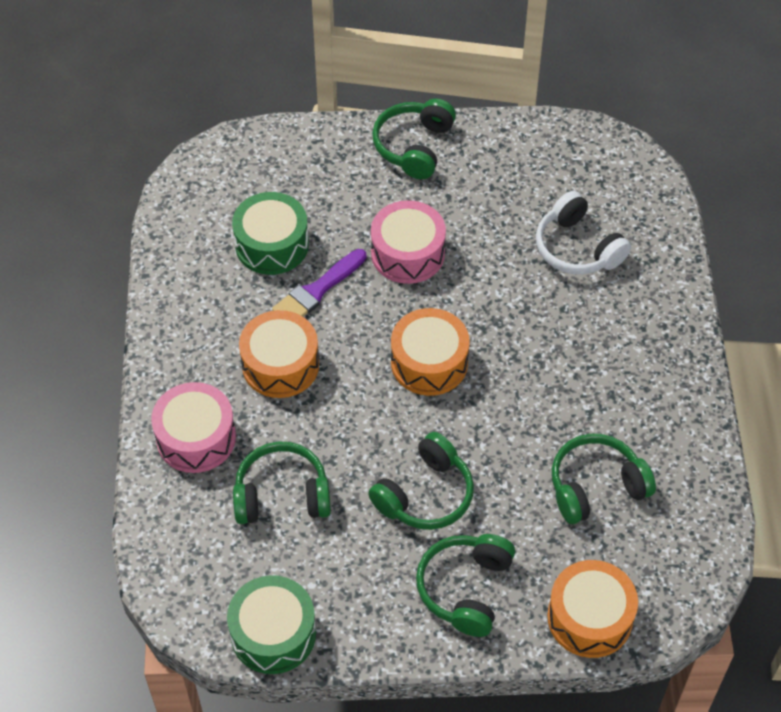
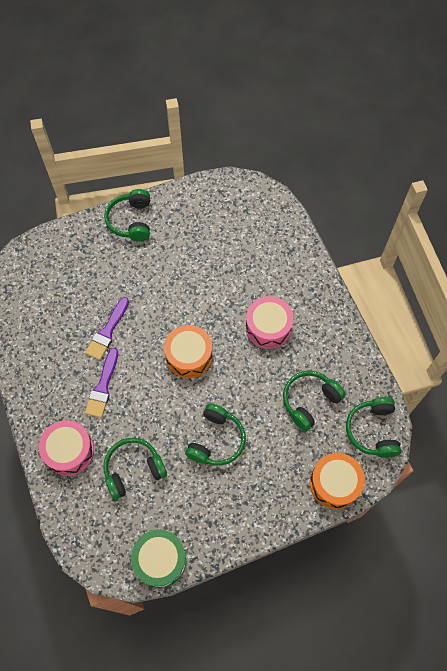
camera: 20 degrees left, 10 degrees up
(272, 245) = (70, 311): green drum -> none
(280, 365) = (103, 386): orange drum -> purple brush
(407, 253) = (152, 290): pink drum -> pink drum (268, 327)
(465, 588) = (259, 491): green headphones -> green headphones (372, 430)
(577, 248) = (247, 256): white headphones -> none

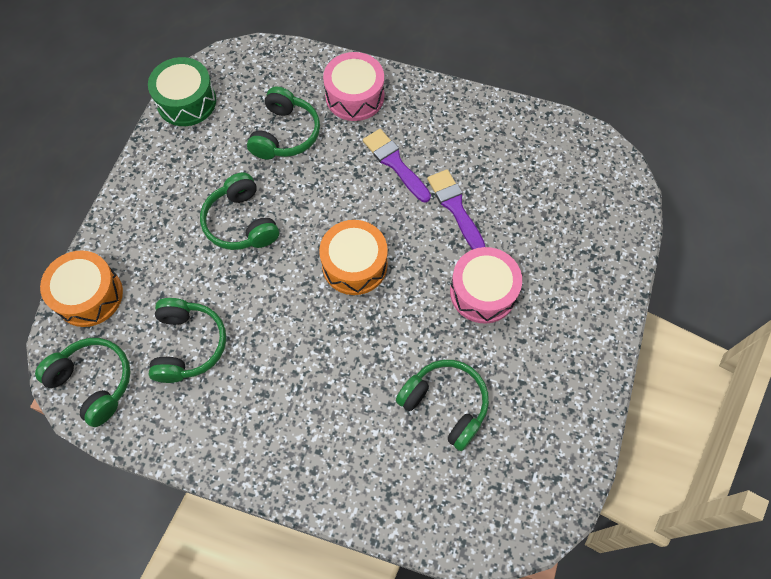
camera: 130 degrees right, 0 degrees up
(131, 221) = (590, 332): green headphones -> green headphones (445, 404)
(268, 327) = (311, 375): pink drum -> pink drum (483, 292)

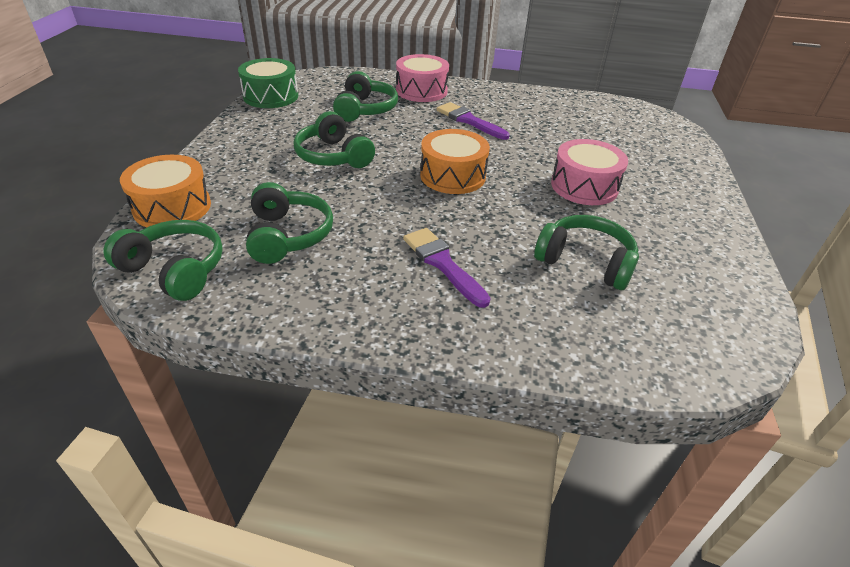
camera: 10 degrees left, 25 degrees down
(455, 207) = (534, 141): purple brush -> purple brush (442, 264)

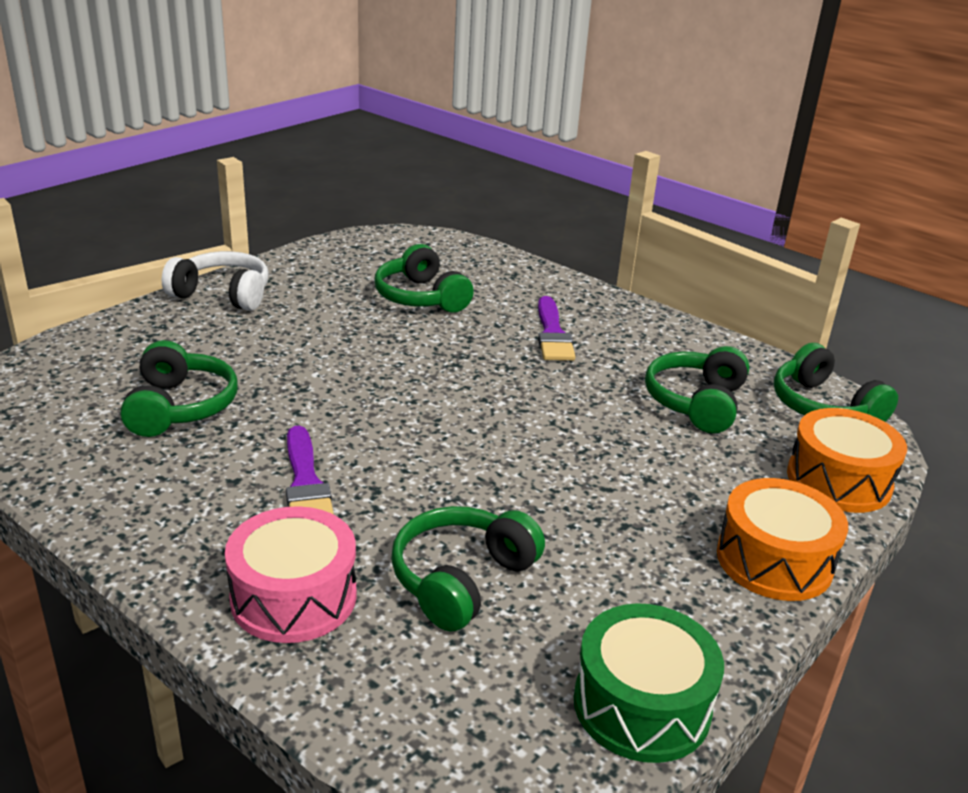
camera: 150 degrees left, 10 degrees down
(333, 156) = (588, 489): green headphones -> green headphones (180, 407)
(452, 176) = (446, 406): orange drum -> orange drum (774, 560)
(584, 186) = (308, 345): pink drum -> none
(702, 205) = (223, 294): none -> white headphones

